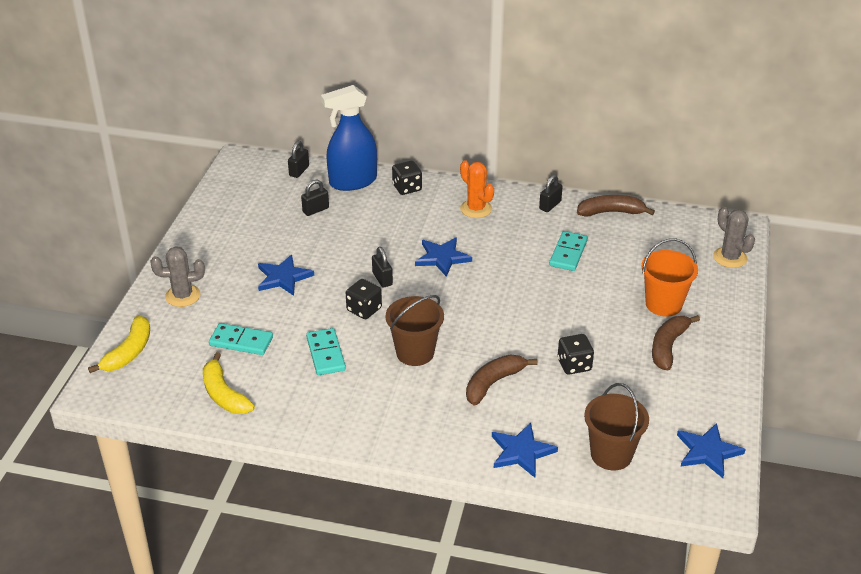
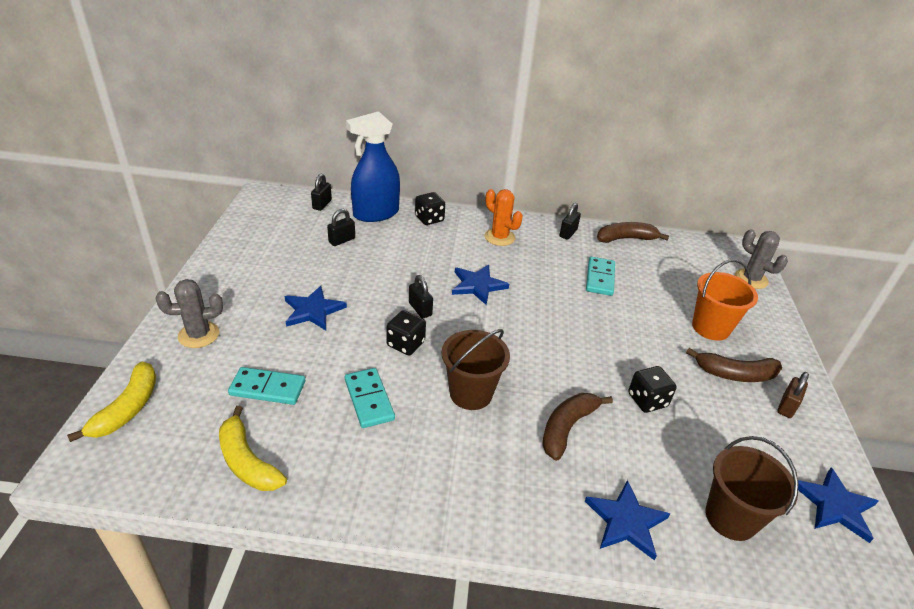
camera: 10 degrees left, 0 degrees up
(668, 347) = (735, 374): brown banana -> brown banana turned 105 degrees counterclockwise
(705, 375) = (787, 406): none -> brown padlock

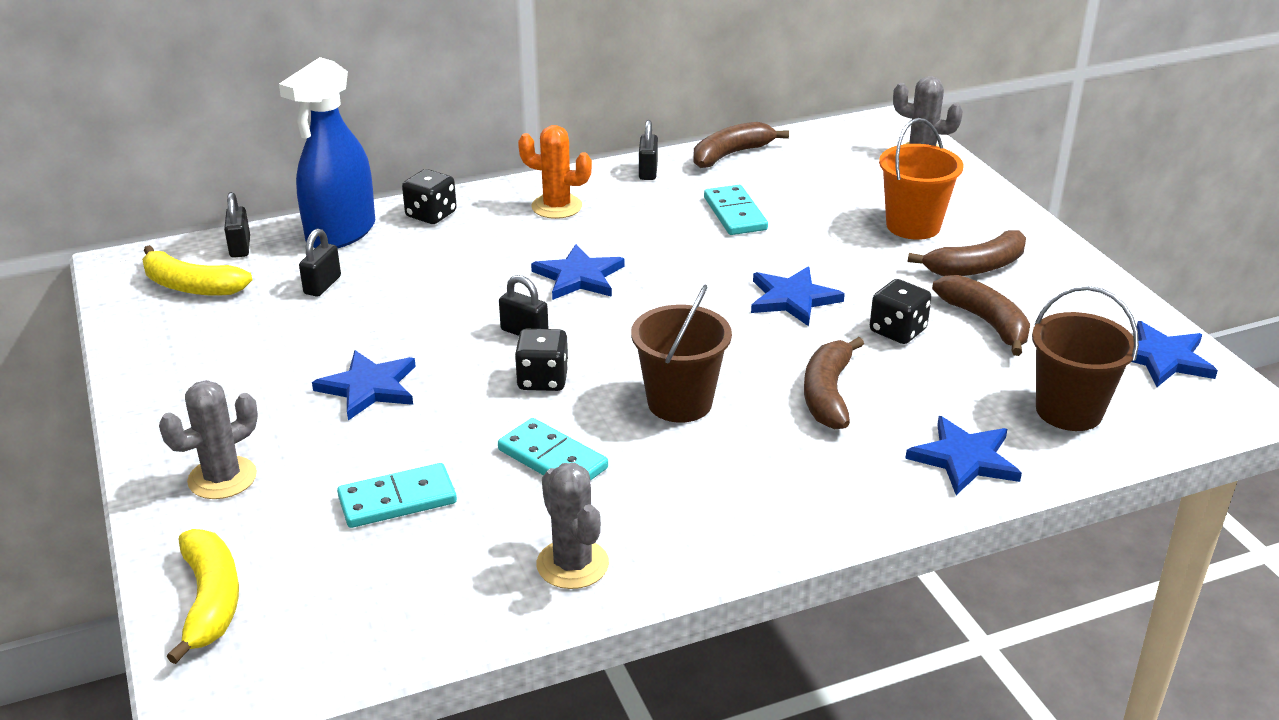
camera: 25 degrees left, 5 degrees down
(247, 461) = (453, 586): yellow banana -> yellow banana (191, 286)
(321, 479) = (572, 564): none -> grey cactus
(594, 349) = (793, 299): none -> blue star
(714, 419) = (986, 322): none -> brown banana
(787, 406) = (1053, 280): brown padlock -> none

